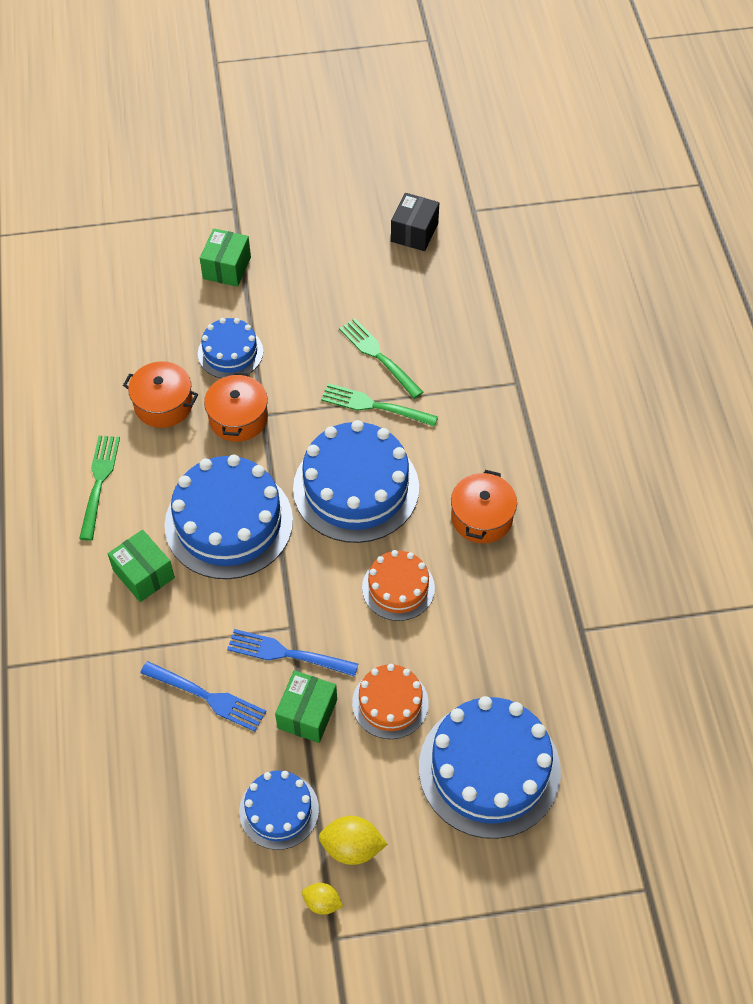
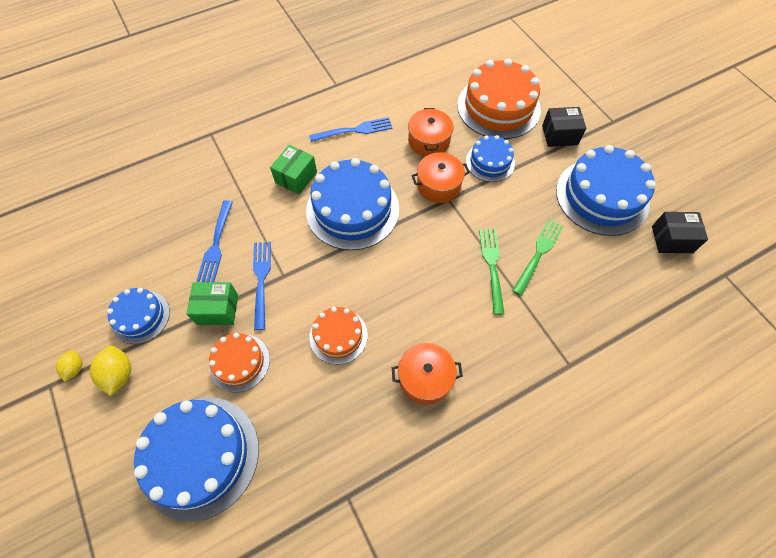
camera: 70 degrees right, 5 degrees up
(99, 482) = (354, 130): green fork -> blue fork
(149, 310) = (498, 107): none -> orange cake
(227, 268) = (559, 135): green box -> black box
(356, 488) = (413, 278): blue cake -> blue cake (602, 196)

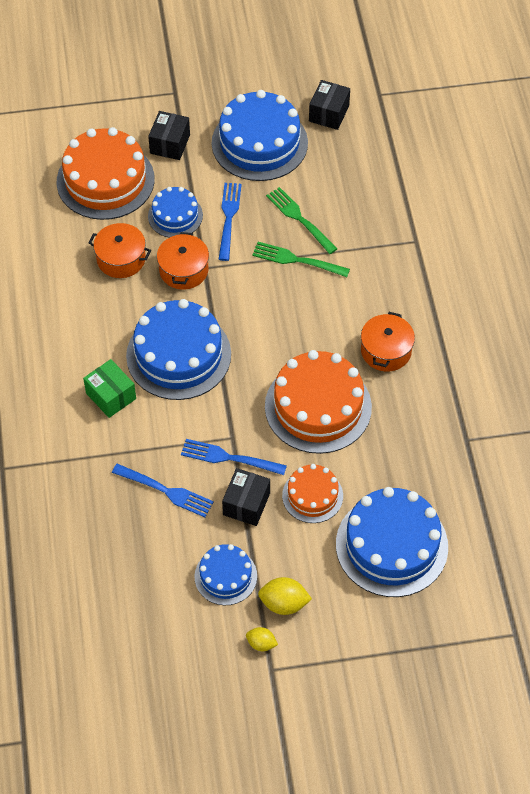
camera: 70 degrees left, 5 degrees down
(217, 309) = (246, 504): green box -> black box
(338, 336) = (318, 407): orange cake -> orange cake, size x1.81
(354, 130) = (70, 323): blue fork -> blue fork (229, 218)

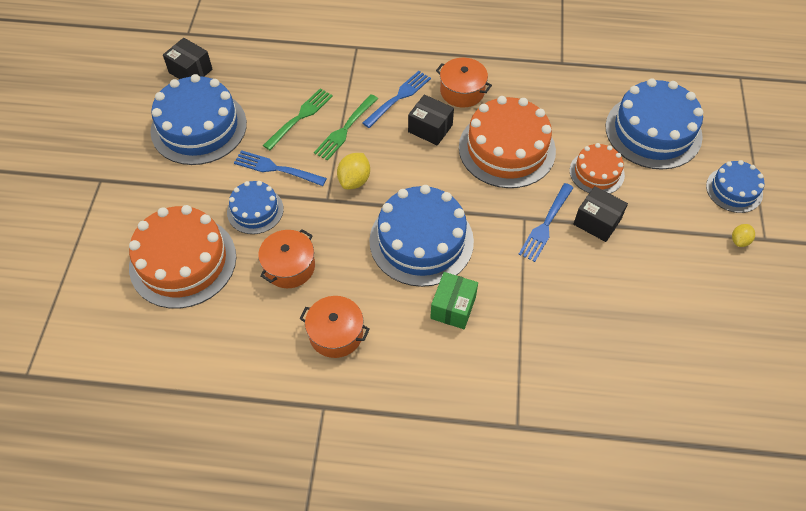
camera: 75 degrees left, 0 degrees up
(111, 396) = (453, 307): green box -> green box turned 45 degrees counterclockwise
(166, 491) = (572, 282): blue fork -> blue fork (398, 97)
(170, 144) = (164, 197): black box -> black box (430, 128)
(183, 270) = (323, 217): orange pot -> orange pot (336, 334)
(225, 576) = (669, 253): blue cake -> blue cake (734, 190)
(284, 603) = (701, 216): yellow lemon -> yellow lemon (354, 180)
(299, 219) = (300, 117): green fork -> green fork turned 150 degrees clockwise

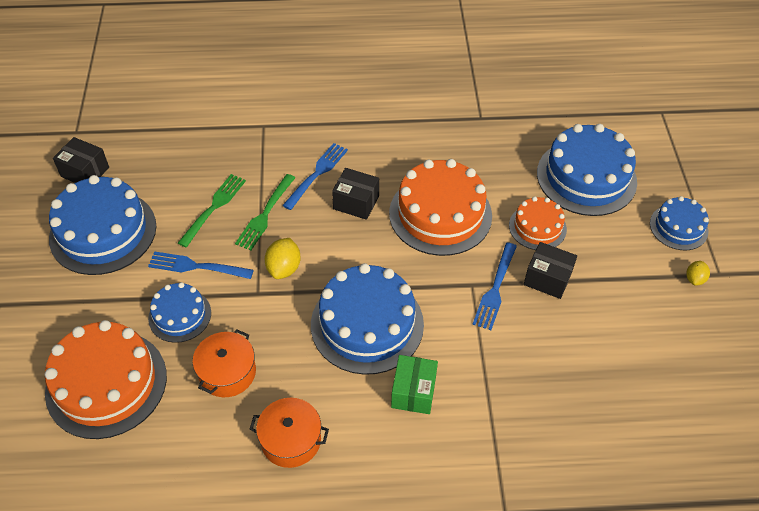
camera: 10 degrees left, 5 degrees down
(462, 91) = (383, 159): orange pot -> none

